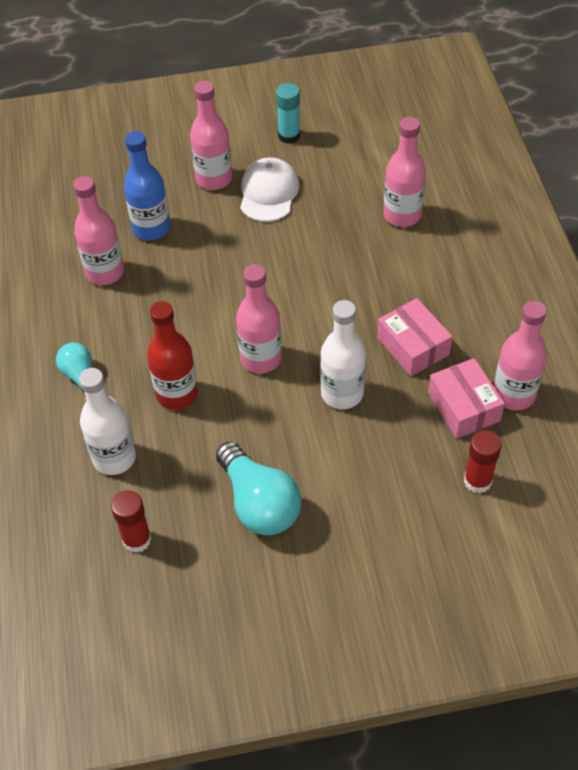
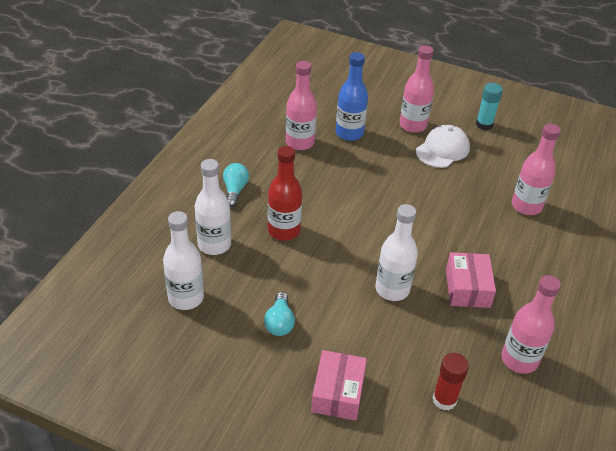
camera: 30 degrees right, 10 degrees down
(137, 539) = (186, 298): red glue stick -> white bottle
(259, 503) = (279, 322): turquoise light bulb -> turquoise light bulb, size x0.58
(261, 358) = (355, 239): pink bottle -> none
(463, 407) = (473, 346): pink box -> pink box (338, 393)

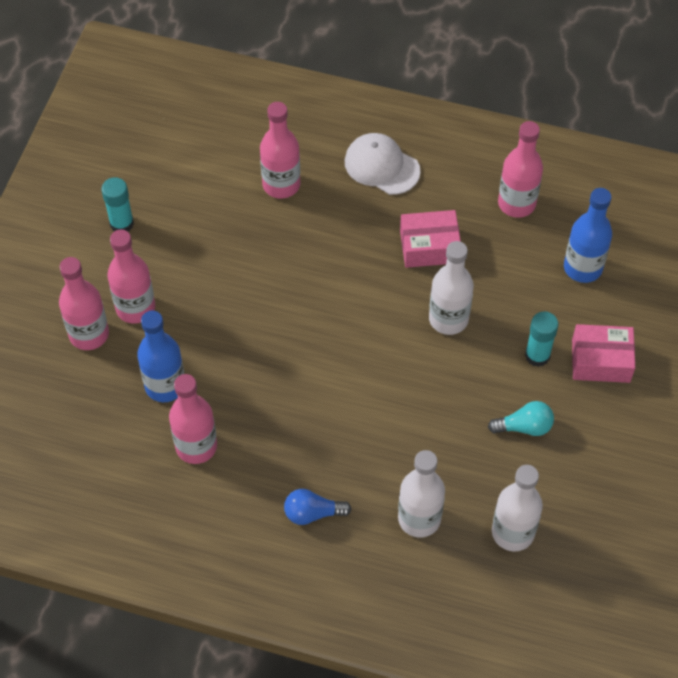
camera: 95 degrees left, 15 degrees up
(235, 190) = (312, 513): turquoise light bulb -> blue light bulb
(284, 231) = (377, 442): red bottle -> none
(349, 345) = (537, 355): none -> turquoise glue stick
(393, 105) = (89, 334): none -> pink bottle
(442, 149) = (184, 272): white cap -> white cap (381, 166)
(444, 399) = (582, 268): red glue stick -> blue bottle

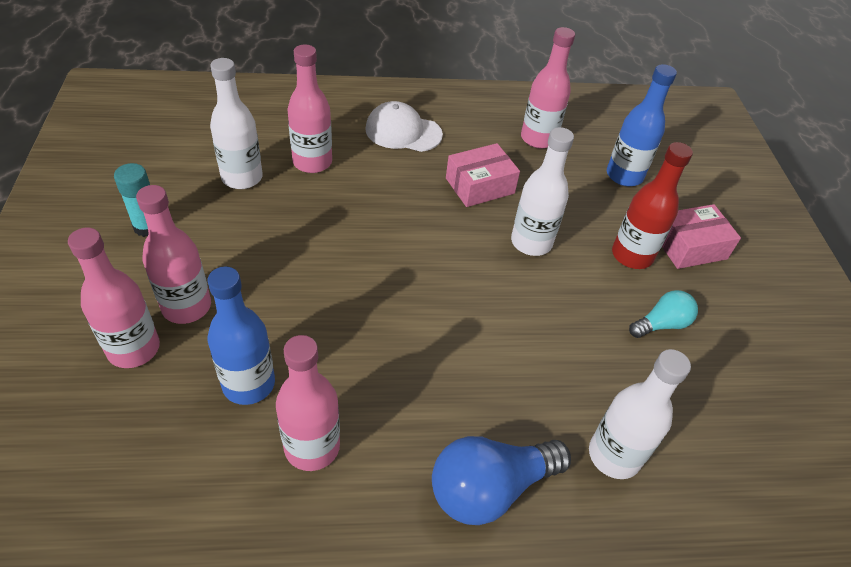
camera: 25 degrees left, 10 degrees down
(312, 513) = (490, 488): blue light bulb -> blue light bulb, size x1.72
(512, 532) = (719, 439): white bottle -> white bottle (242, 178)
(537, 355) = (632, 255): turquoise glue stick -> red bottle

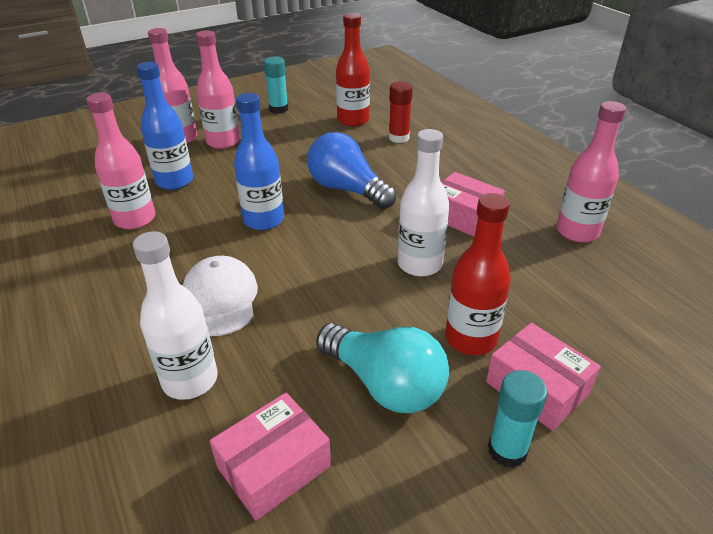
camera: 70 degrees right, 10 degrees down
(242, 178) = (353, 120): white bottle -> red bottle
(312, 162) = (399, 138): pink bottle -> red glue stick
(403, 132) = (484, 161): white cap -> white cap (220, 299)
(490, 488) = (128, 309): blue light bulb -> blue light bulb (347, 189)
(624, 176) = (598, 305): blue bottle -> blue bottle (263, 220)
(661, 324) = (385, 384): turquoise light bulb -> turquoise light bulb, size x1.72
(722, 422) = (274, 467): none -> pink box
(737, 288) = (507, 450): none -> turquoise glue stick

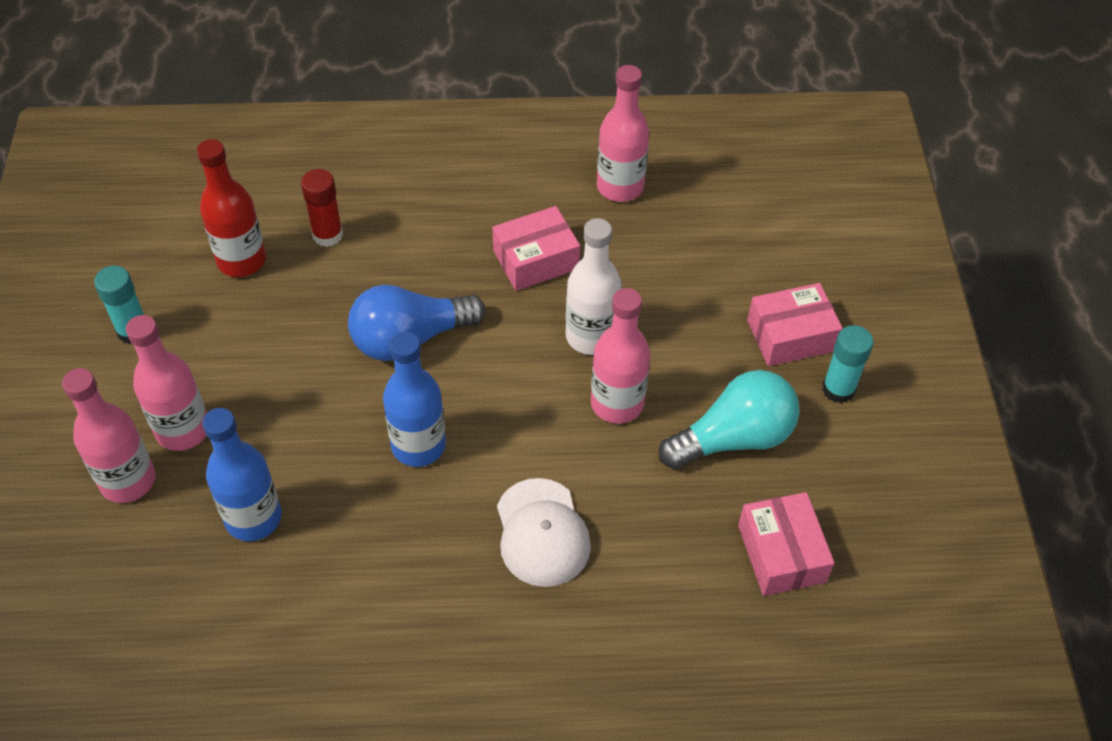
camera: 65 degrees left, 15 degrees up
(135, 219) = (321, 585): pink bottle -> pink bottle (617, 403)
(190, 380) = (649, 591): white bottle -> none
(220, 299) = (542, 533): white cap -> white cap turned 120 degrees counterclockwise
(471, 339) = (714, 350): red bottle -> none

